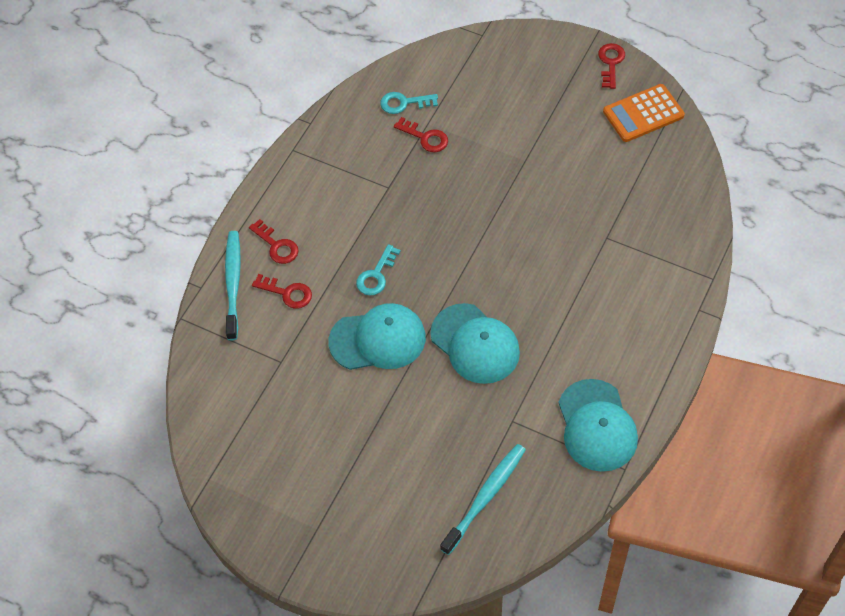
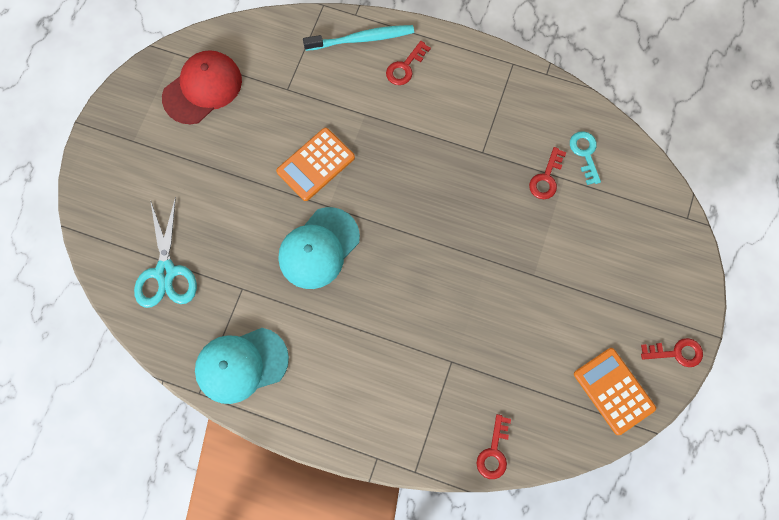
camera: 80 degrees right, 15 degrees up
(262, 449) = (203, 88): none -> red cap
(287, 293) = (356, 83): red key -> red key (494, 452)
(376, 275) = (383, 154): turquoise key -> none
(378, 340) = (316, 164): turquoise cap -> orange calculator
(485, 497) = (165, 272): turquoise toothbrush -> turquoise scissors

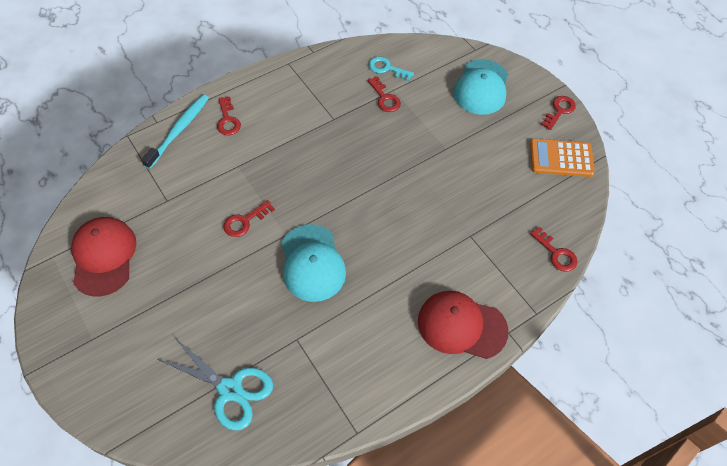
camera: 55 degrees left, 15 degrees down
(241, 365) = (359, 382): turquoise cap -> turquoise cap (481, 87)
(316, 164) = (245, 221): orange calculator -> red key
(353, 413) = (461, 325): none -> red cap

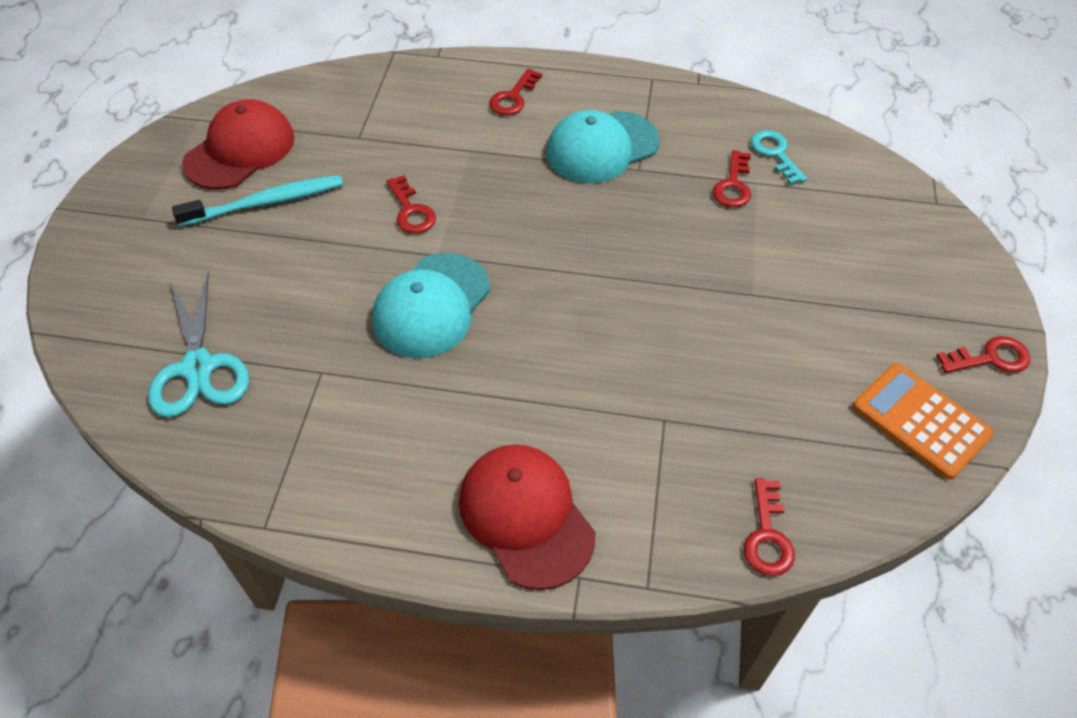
camera: 45 degrees right, 5 degrees down
(179, 130) = (450, 77): turquoise toothbrush -> turquoise toothbrush (265, 202)
(245, 221) = (411, 211): red key -> red key turned 120 degrees counterclockwise
(481, 87) = (892, 253): turquoise cap -> turquoise cap (601, 147)

